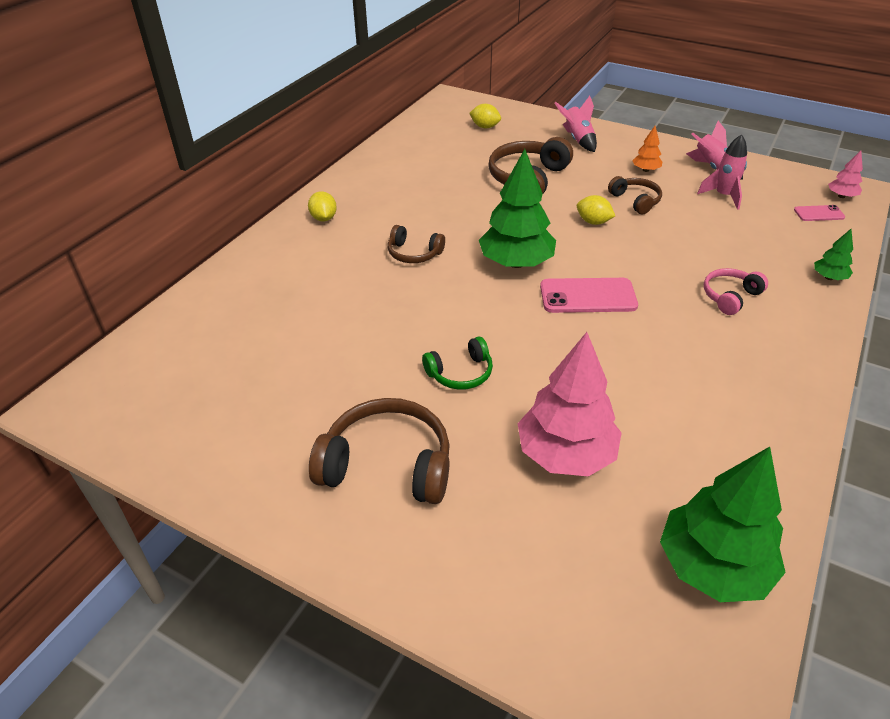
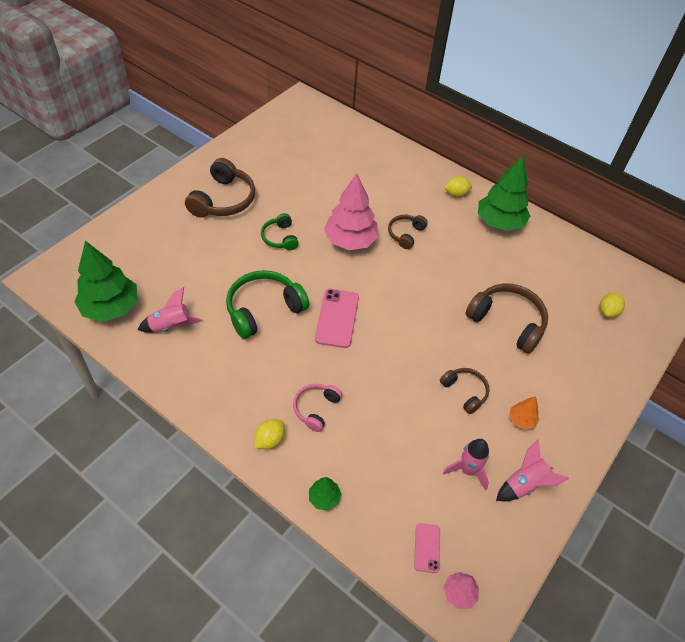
camera: 95 degrees right, 10 degrees up
(516, 263) = (385, 287): green tree -> green tree (499, 222)
(565, 454) = (203, 269): pink tree -> pink tree (350, 240)
(577, 139) = (584, 380): pink rocket -> pink rocket (171, 326)
(593, 222) = (433, 350): yellow lemon -> yellow lemon (270, 440)
(610, 366) = (264, 309): none -> green headphones
(635, 201) = (465, 392): brown headphones -> brown headphones turned 105 degrees counterclockwise
(730, 297) = (316, 408): pink headphones -> pink headphones turned 120 degrees counterclockwise

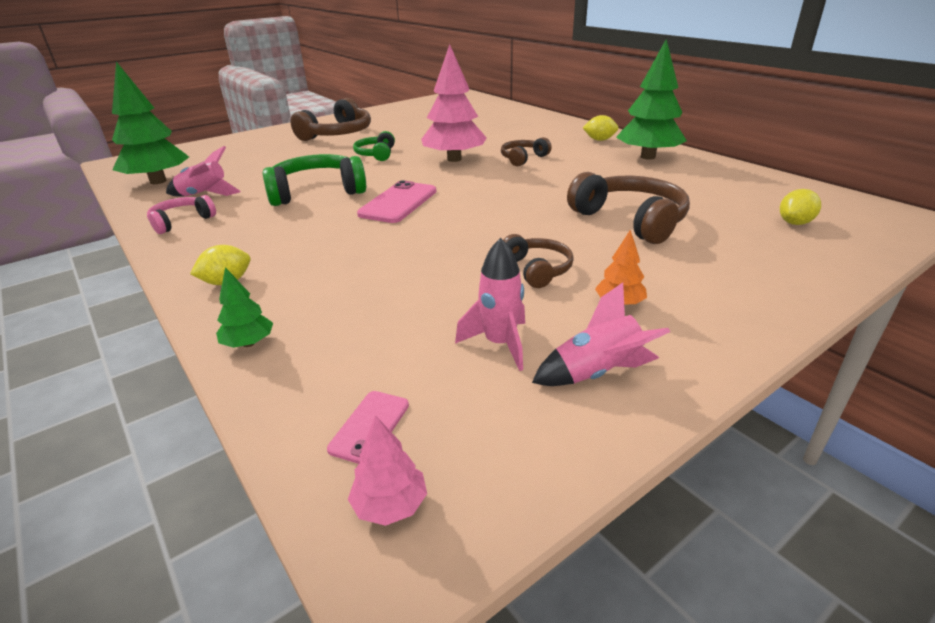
camera: 20 degrees right, 20 degrees down
(316, 408) = (312, 263): pink headphones -> pink headphones (181, 221)

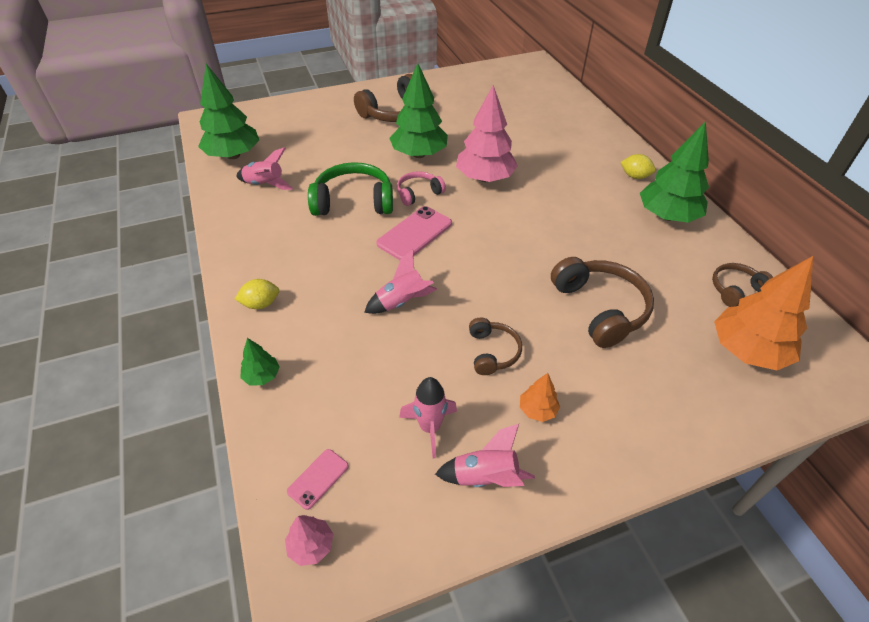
camera: 15 degrees right, 15 degrees up
(181, 221) = (242, 218): pink headphones -> pink headphones (418, 193)
(376, 154) = (419, 154): green headphones -> green tree
(409, 251) = (402, 302): none -> pink rocket
(523, 158) = (548, 191): brown headphones -> brown headphones (735, 289)
(795, 223) = (747, 351): yellow lemon -> orange tree

